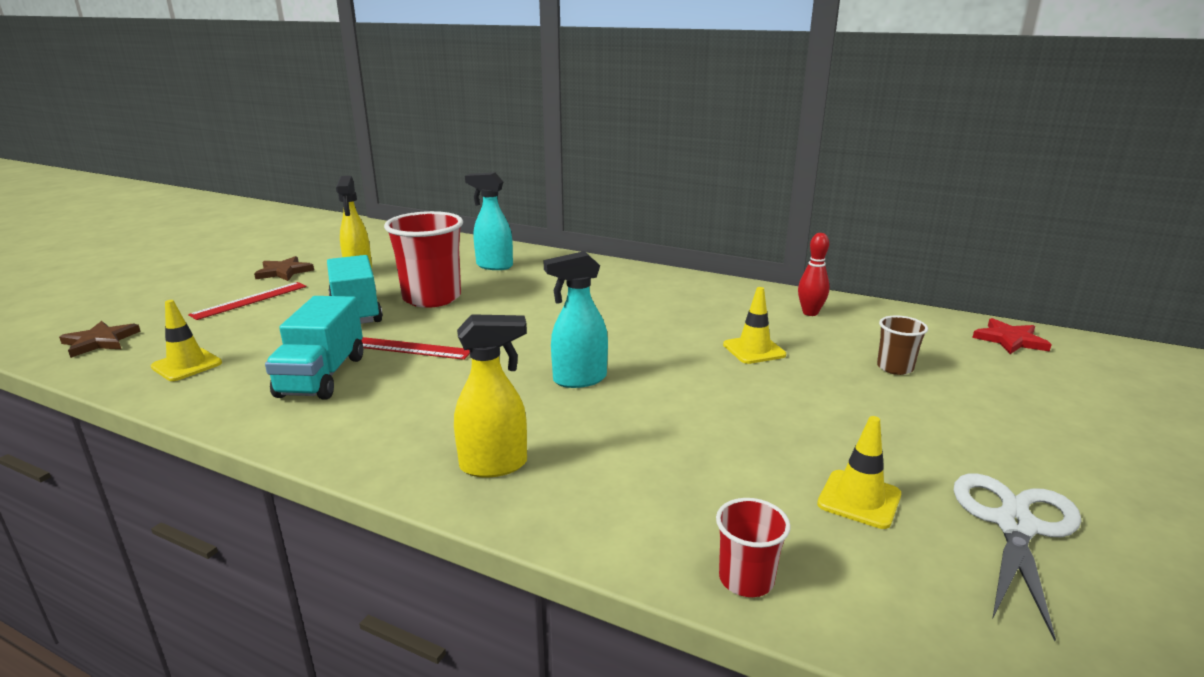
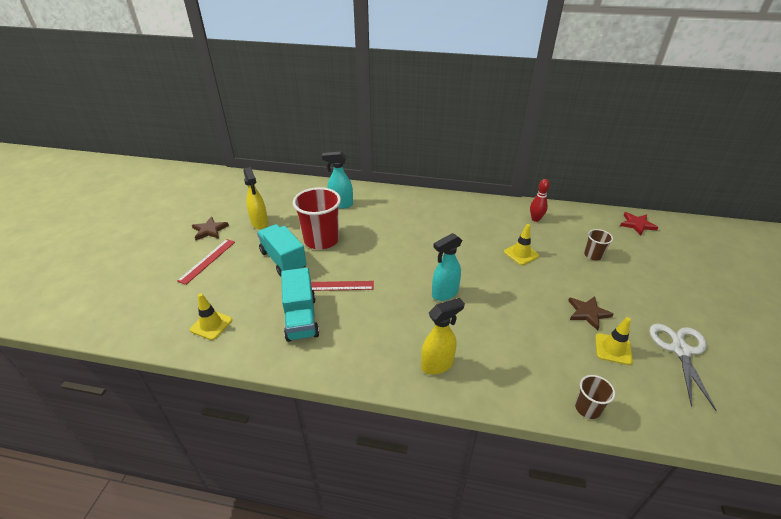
camera: 15 degrees left, 15 degrees up
(100, 341) = (137, 315): brown star -> brown star (588, 313)
(746, 579) = (587, 408): red cup -> brown cup

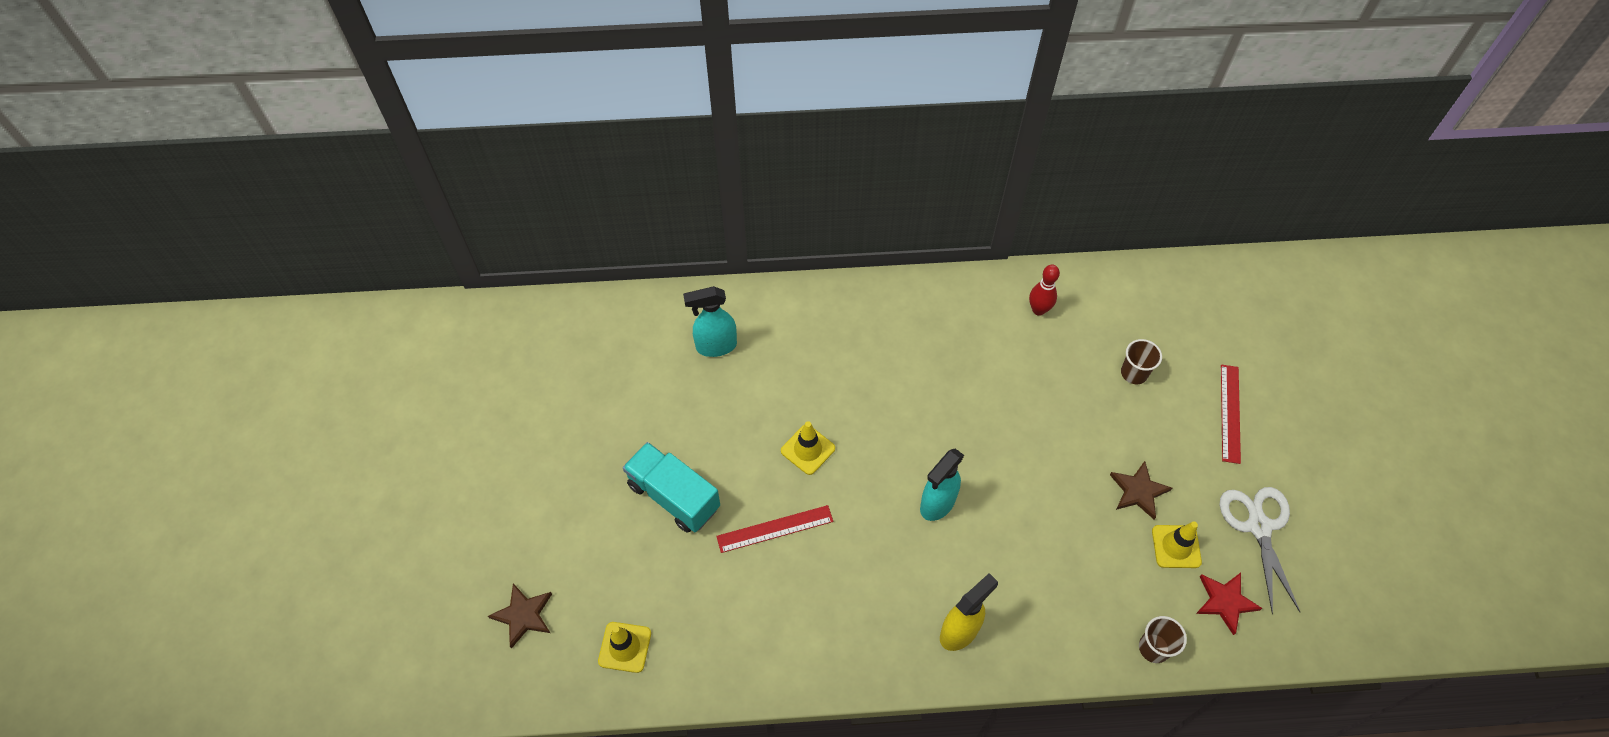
camera: 15 degrees left, 20 degrees up
(207, 261) = (553, 527): red ruler -> red ruler (1230, 413)
(209, 230) = (521, 459): brown star -> brown star (523, 615)
(260, 223) = (598, 423): yellow spray bottle -> none
(301, 318) = (749, 602): turquoise truck -> none
(321, 240) = (716, 438): red cup -> none
(521, 254) = (1030, 395): yellow traffic cone -> yellow traffic cone (808, 449)
(637, 224) = (1192, 288): red star -> red star (1225, 601)

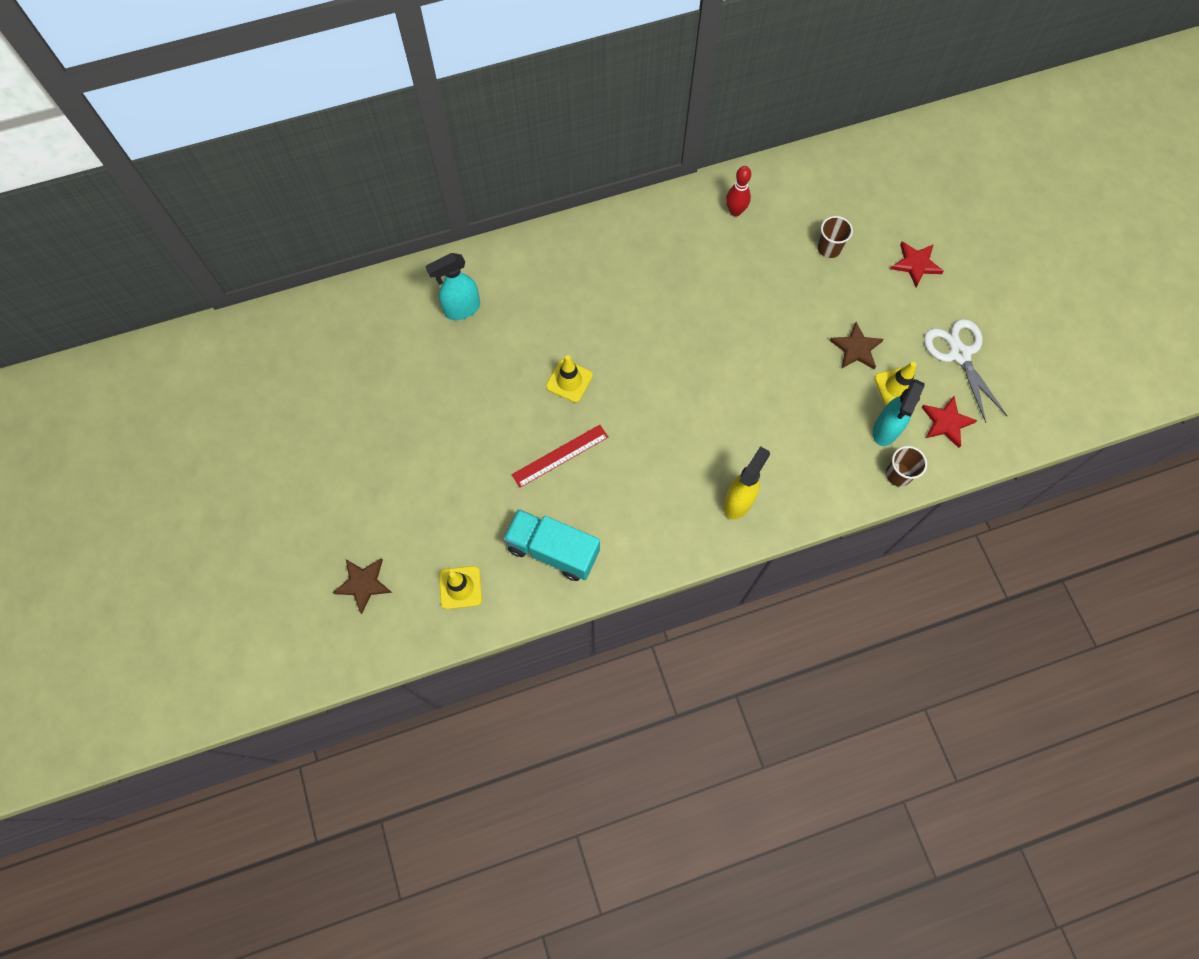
camera: 15 degrees left, 10 degrees up
(674, 496) = (464, 449): turquoise truck -> turquoise truck (553, 550)
(937, 504) = (692, 400): turquoise spray bottle -> turquoise spray bottle (885, 430)
(1230, 413) = (916, 264): red ruler -> red star

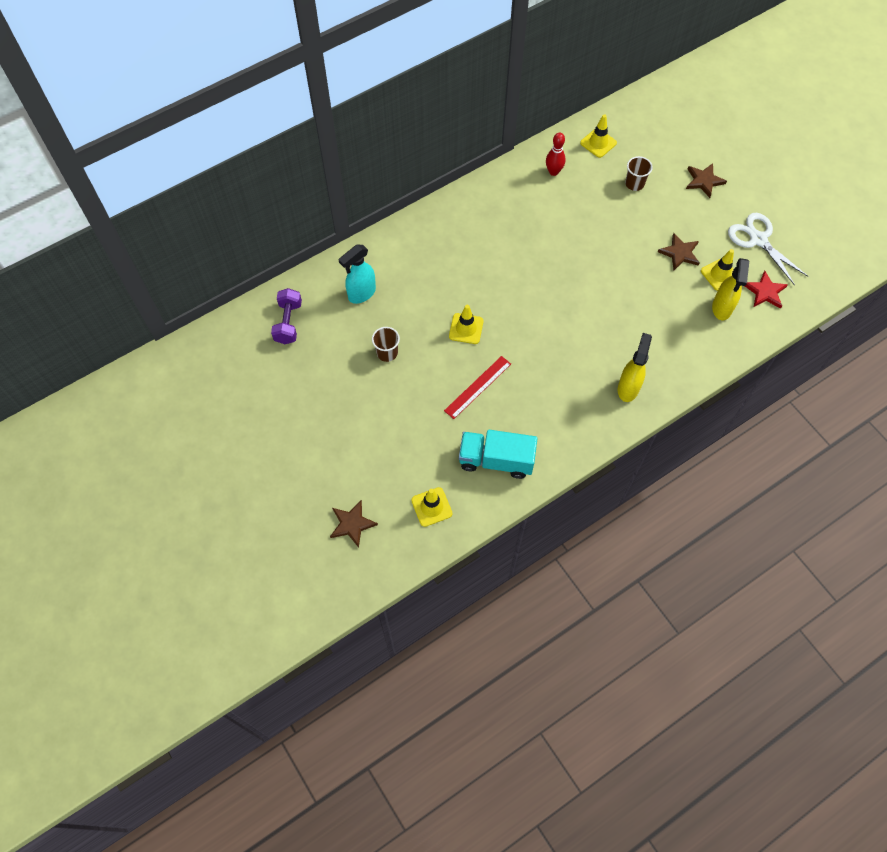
camera: 15 degrees left, 5 degrees down
(368, 324) = (288, 323): none -> purple dumbbell
(801, 187) = (598, 143): none -> yellow traffic cone
(885, 430) = (722, 308): turquoise spray bottle -> yellow spray bottle
(898, 474) = (742, 338): brown cup -> brown cup (387, 353)
(916, 264) = (704, 181): red star -> brown star

